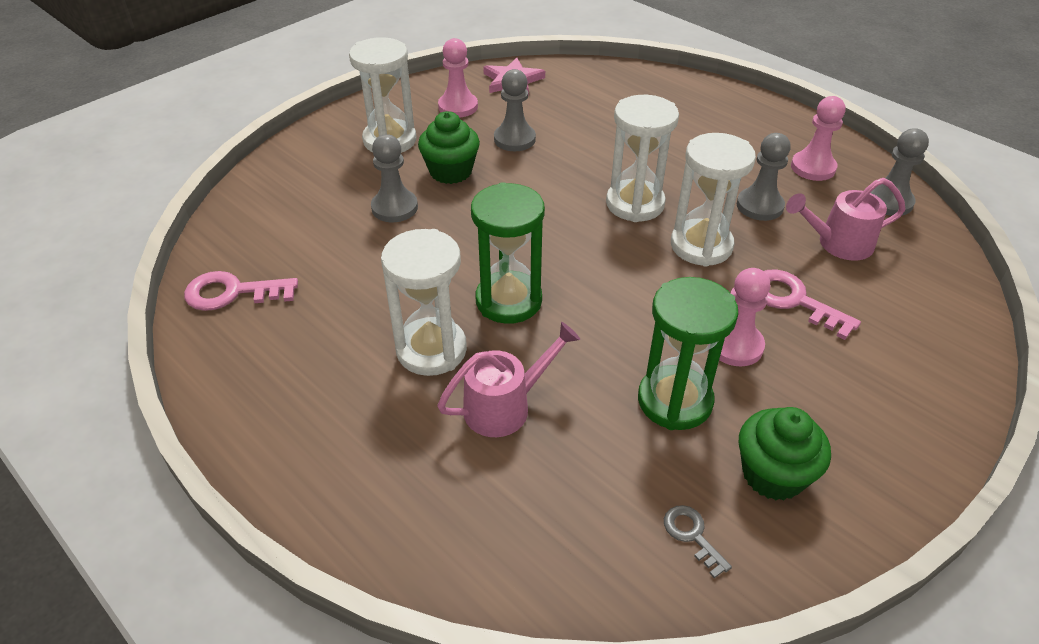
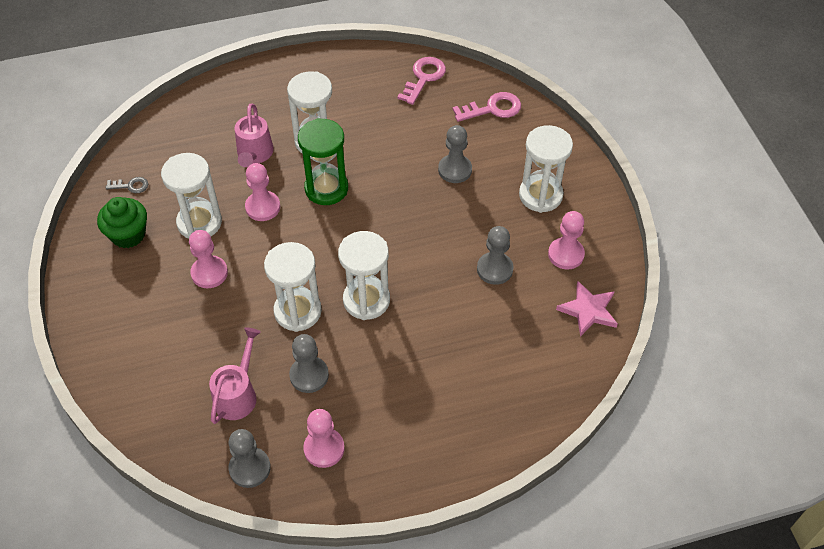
camera: 120 degrees right, 10 degrees up
(450, 171) = (477, 214): green cupcake -> none
(590, 347) = (263, 207): none -> pink pawn
(674, 401) = (199, 222): green hourglass -> white hourglass
(794, 301) = (214, 327): pink key -> pink key (492, 109)

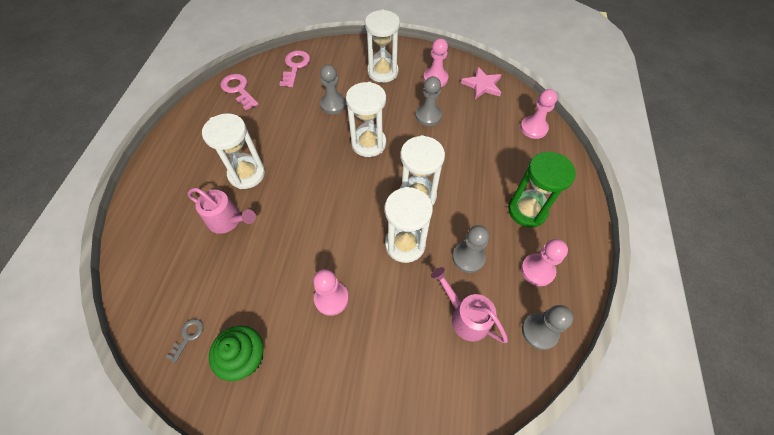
camera: 65 degrees left, 5 degrees up
(199, 222) = (272, 288): white hourglass -> white hourglass (368, 143)
(263, 207) = (287, 233): pink pawn -> pink pawn (533, 128)
(326, 188) = (298, 183): green hourglass -> green hourglass (527, 211)

